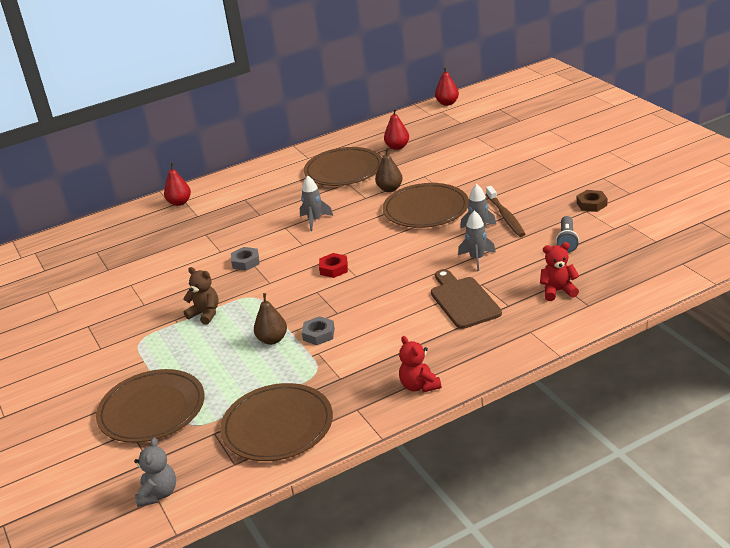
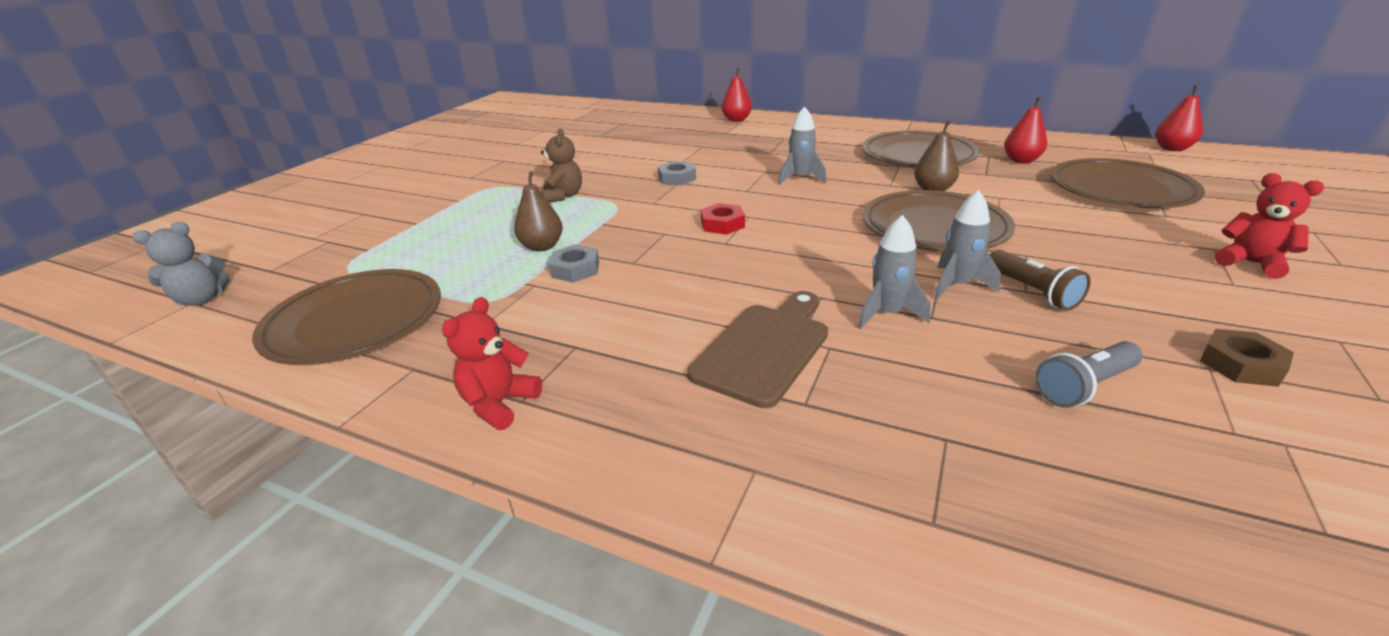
camera: 50 degrees right, 0 degrees up
(152, 409) = (371, 236): brown plate -> brown plate (1121, 189)
(505, 216) = (1032, 291): brown toothbrush -> brown flashlight
(558, 291) = (921, 449): red teddy bear -> red teddy bear (1250, 263)

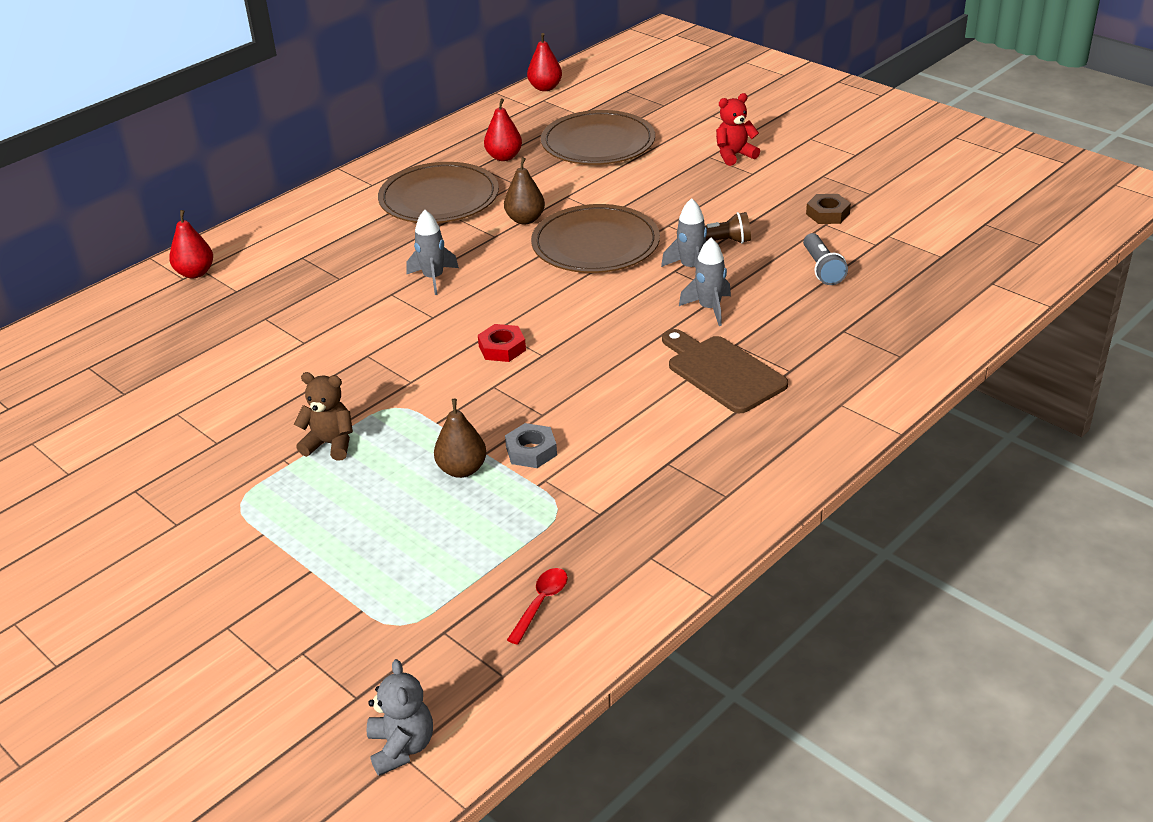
camera: 70 degrees left, 5 degrees up
(355, 321) = (541, 603): brown plate -> red spoon
(499, 404) = (725, 507): red teddy bear -> none
(677, 178) = (355, 354): grey nut -> none

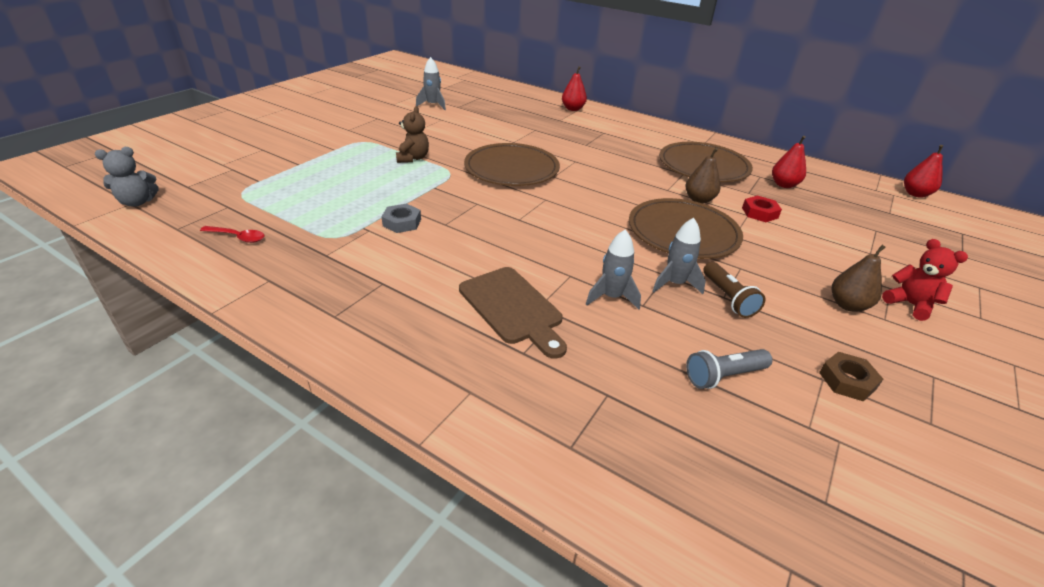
camera: 75 degrees right, 0 degrees up
(433, 278) = (600, 172): grey rocket -> grey rocket (433, 105)
(462, 469) = (384, 199): brown pear -> brown pear (847, 305)
(502, 348) = (523, 203): red nut -> red nut (759, 213)
(598, 143) = (849, 224): brown plate -> brown plate (511, 169)
(722, 372) = (513, 308): brown cutting board -> brown cutting board turned 105 degrees clockwise

